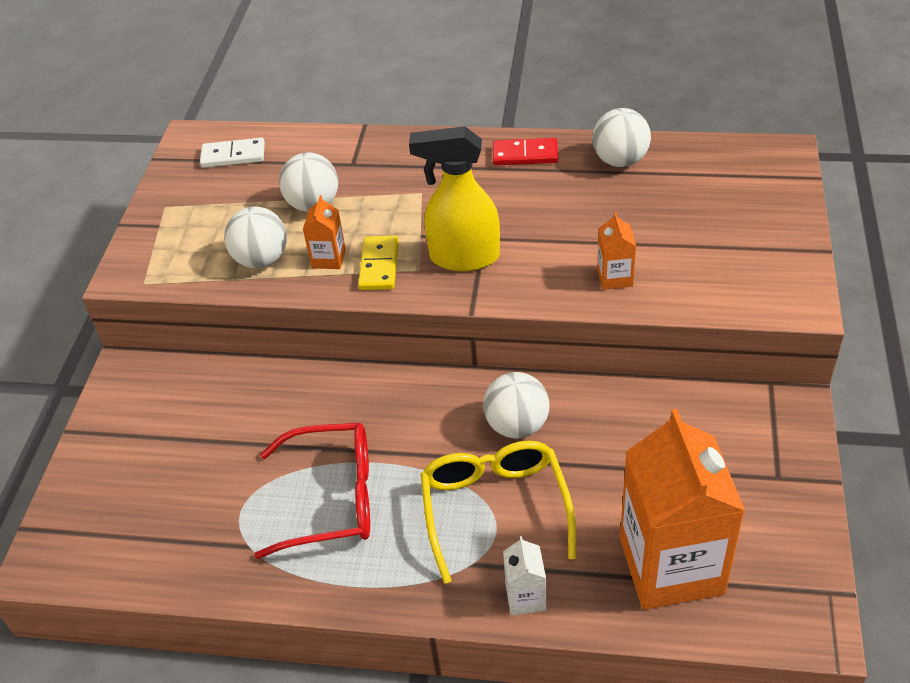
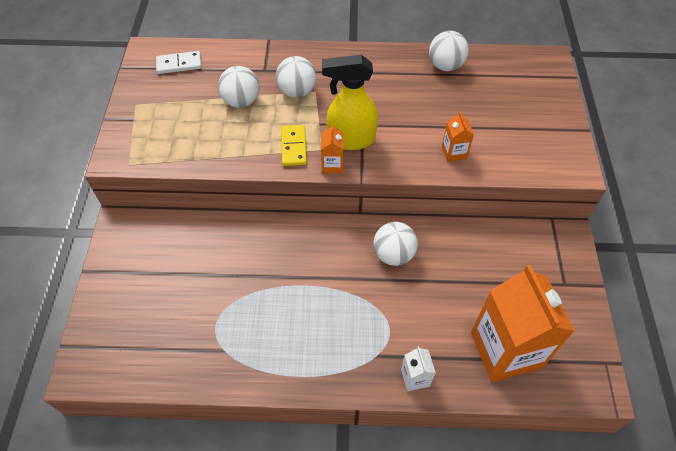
camera: 10 degrees left, 10 degrees up
(261, 260) = (210, 144): white ball -> white ball (297, 91)
(328, 258) = (258, 142): orange carton -> orange carton (332, 165)
(331, 498) = (276, 313): red glasses -> none
(495, 510) = (387, 316): yellow glasses -> none
(525, 155) = (381, 62): red domino -> none

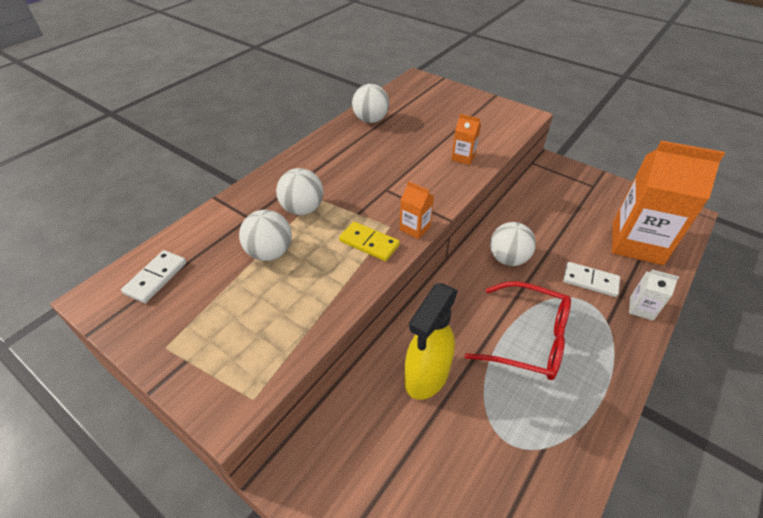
camera: 55 degrees left, 10 degrees down
(315, 303) = (527, 338): none -> red glasses
(350, 139) = (396, 204): yellow spray bottle -> yellow spray bottle (426, 376)
(417, 326) = (590, 281): none -> white domino

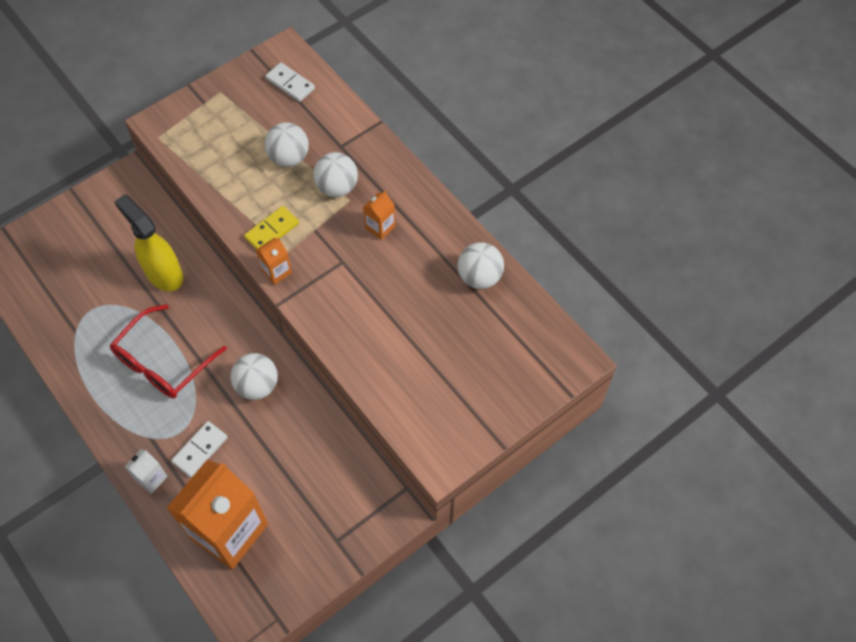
camera: 105 degrees right, 15 degrees up
(463, 157) = (372, 352): orange carton -> orange carton (380, 227)

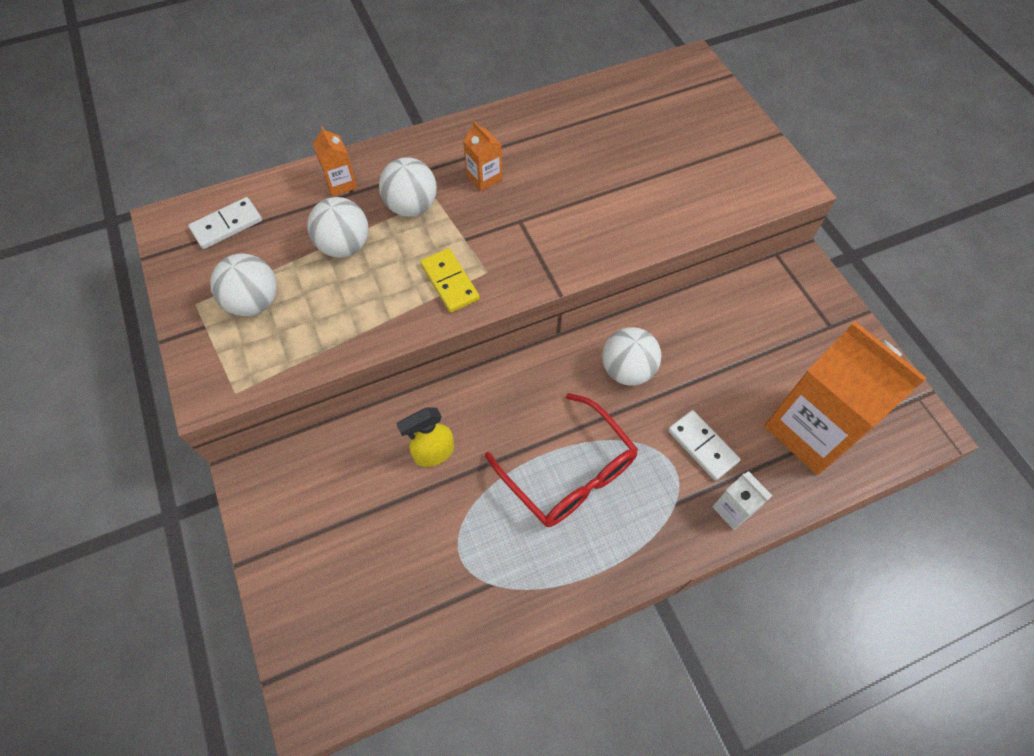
camera: 75 degrees left, 0 degrees up
(163, 274) = (433, 453): yellow spray bottle -> yellow spray bottle, size x0.62
(276, 271) = (512, 287): orange carton -> orange carton (341, 183)
(479, 277) = (578, 110): white ball -> white ball (254, 302)

